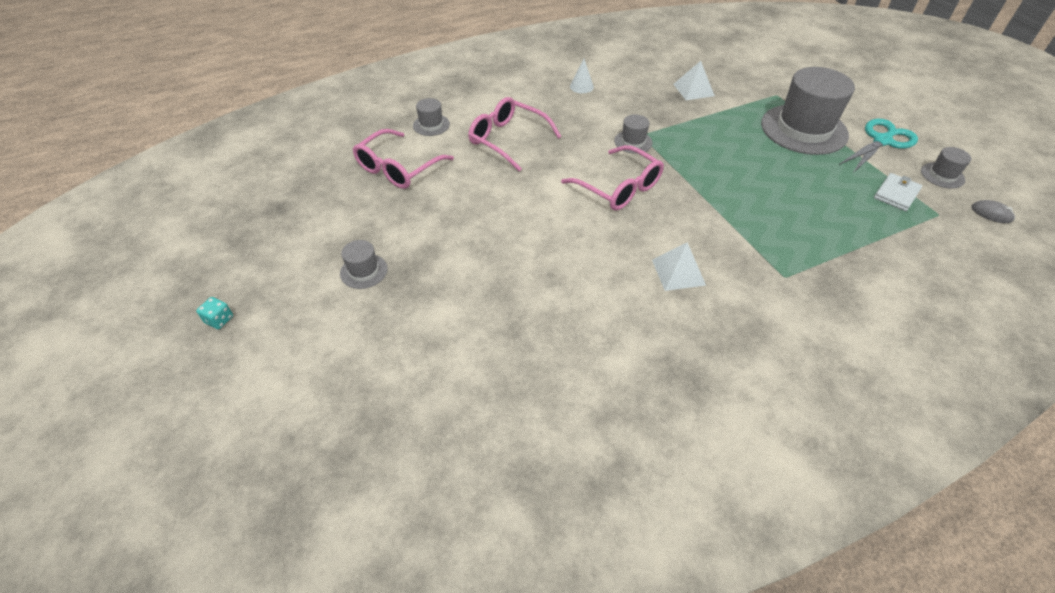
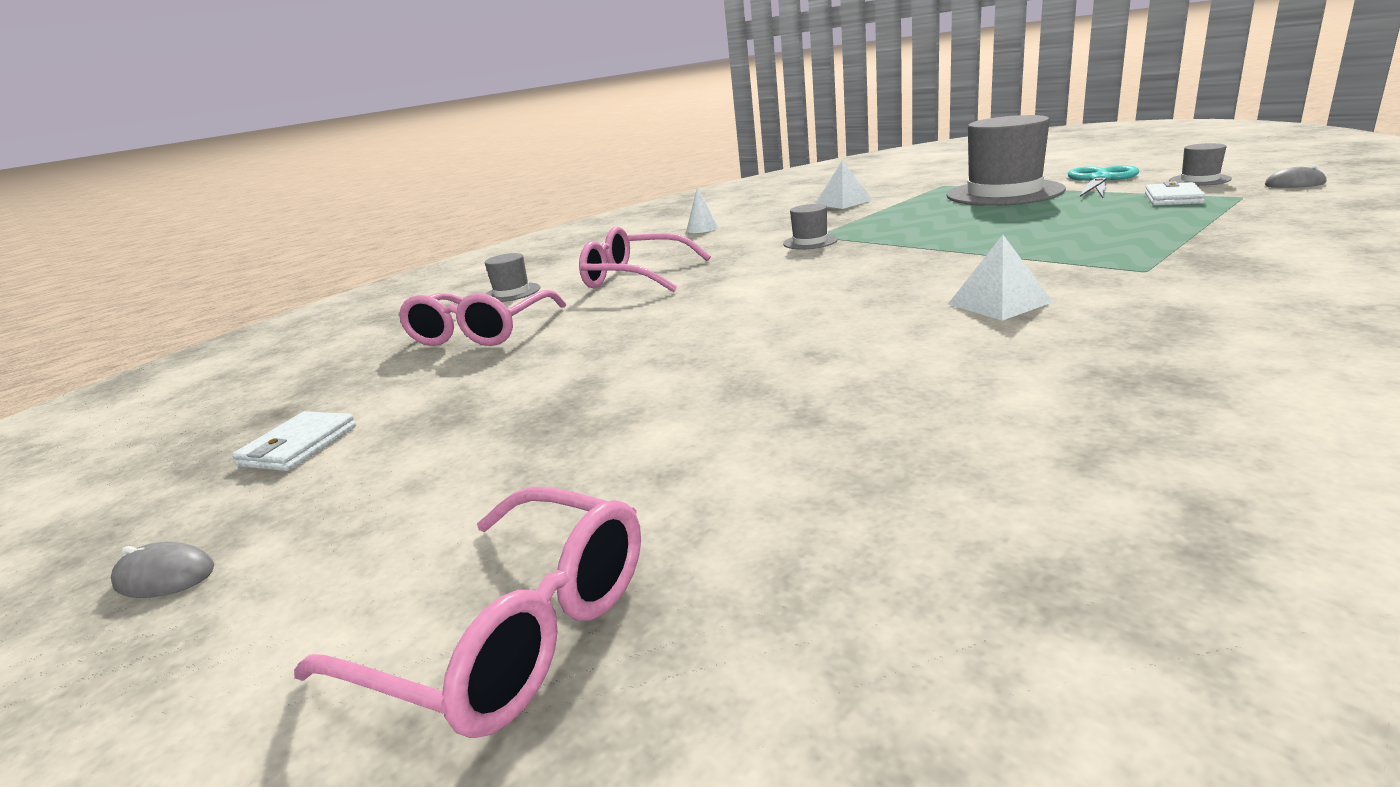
camera: 15 degrees left, 25 degrees down
(219, 320) = (165, 577): turquoise dice -> grey mouse
(284, 244) = (298, 446): none -> white wallet
(364, 271) = (475, 433): grey hat -> none
(619, 188) = (830, 270): pink glasses -> pink glasses (512, 632)

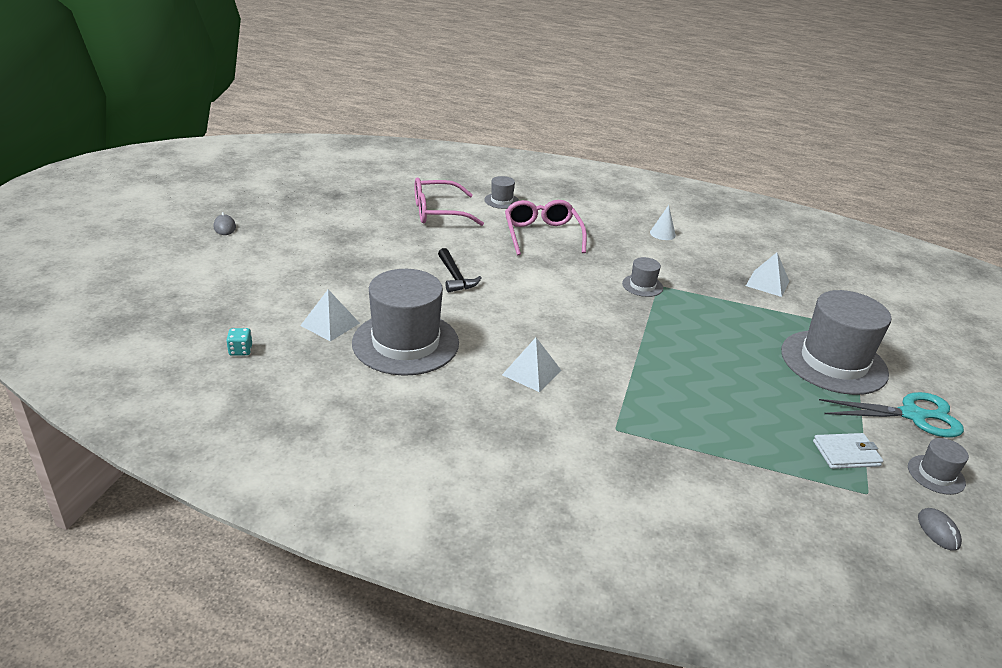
camera: 55 degrees right, 10 degrees up
(298, 446) = (310, 213): white wallet -> none
(512, 632) = (211, 299): pink glasses -> none
(695, 333) = (455, 277): none -> black hammer
(768, 451) = (330, 324): none -> white pyramid
(820, 591) = (240, 350): none -> turquoise dice
(879, 382) = (405, 343): none -> grey hat

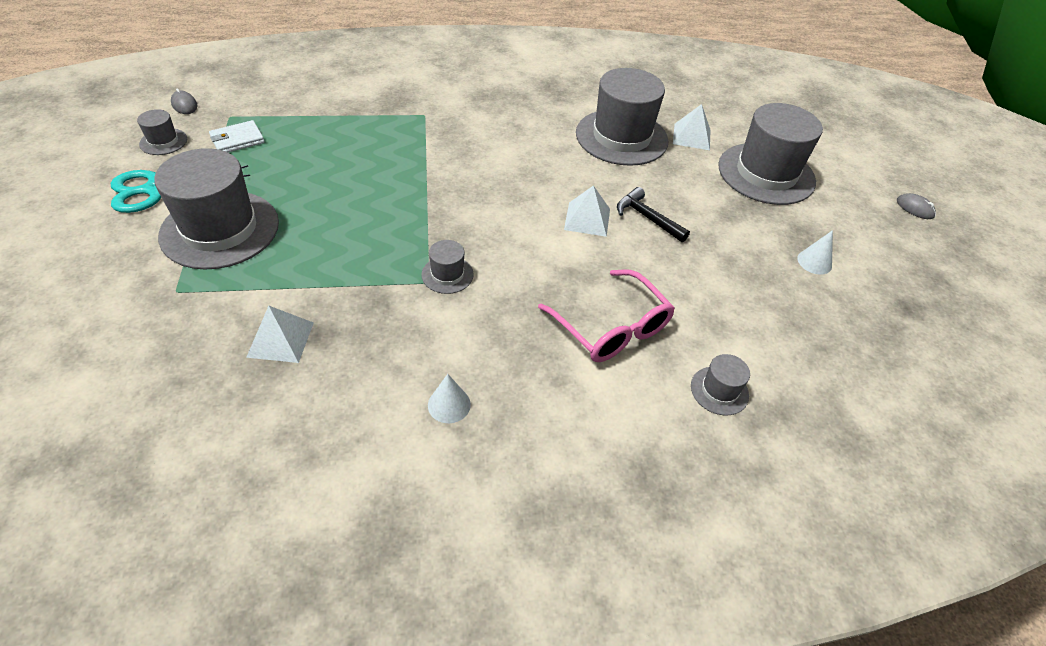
camera: 155 degrees right, 15 degrees up
(240, 350) = (720, 101): turquoise dice -> none
(306, 277) = (766, 173): none -> grey hat
(360, 225) = (814, 262): none -> white cone
(438, 212) = (767, 323): pink glasses -> none
(531, 372) = (508, 140): white pyramid -> white pyramid (587, 219)

